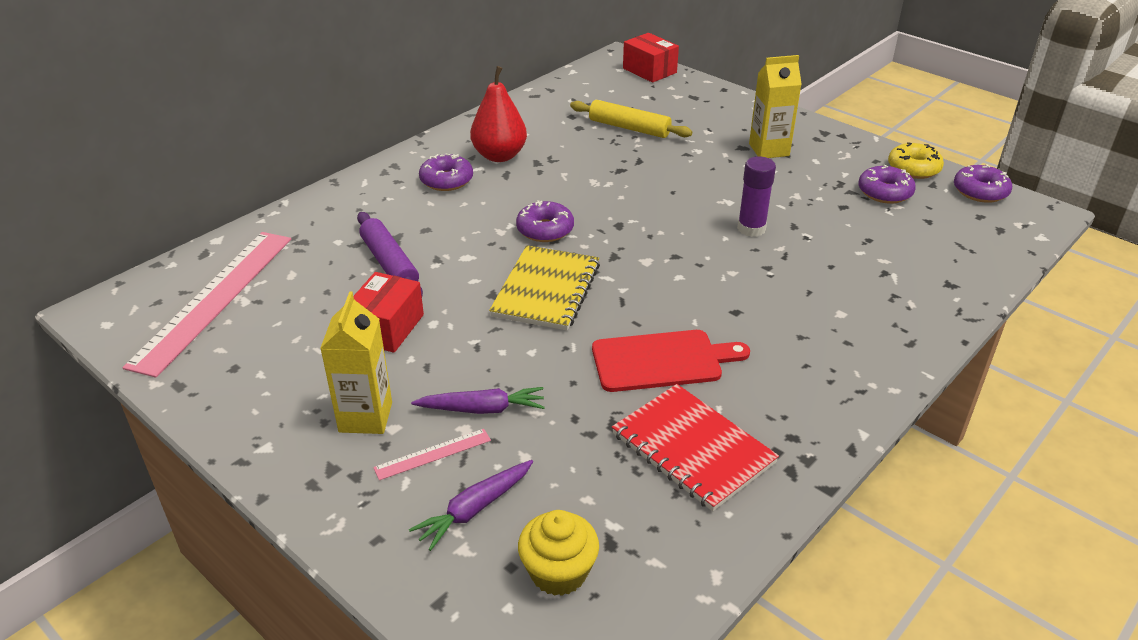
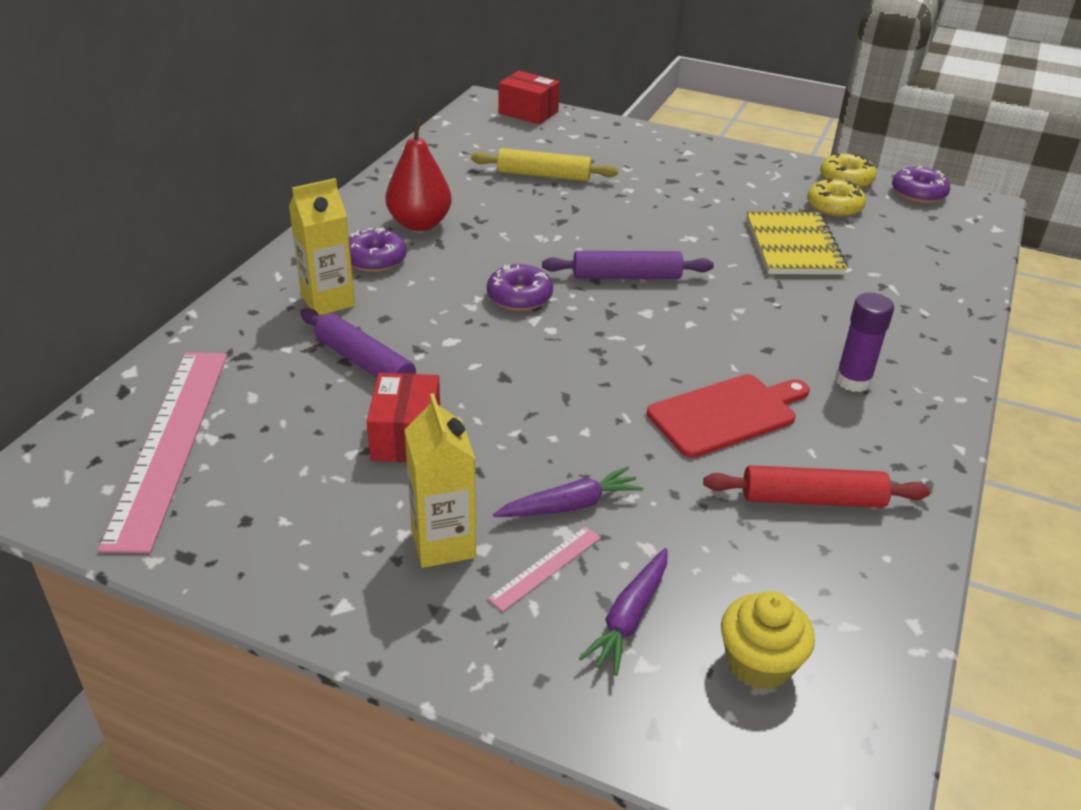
camera: 20 degrees left, 0 degrees up
(546, 290) = (560, 362): yellow notebook -> yellow notebook (793, 246)
(648, 226) = (626, 276): none -> purple rolling pin
(693, 448) = (812, 499): red notebook -> red rolling pin
(751, 229) = (731, 262): purple glue stick -> purple glue stick (853, 381)
(769, 150) = (699, 179): yellow carton -> yellow carton (328, 301)
(884, 192) = (834, 206): purple donut -> yellow donut

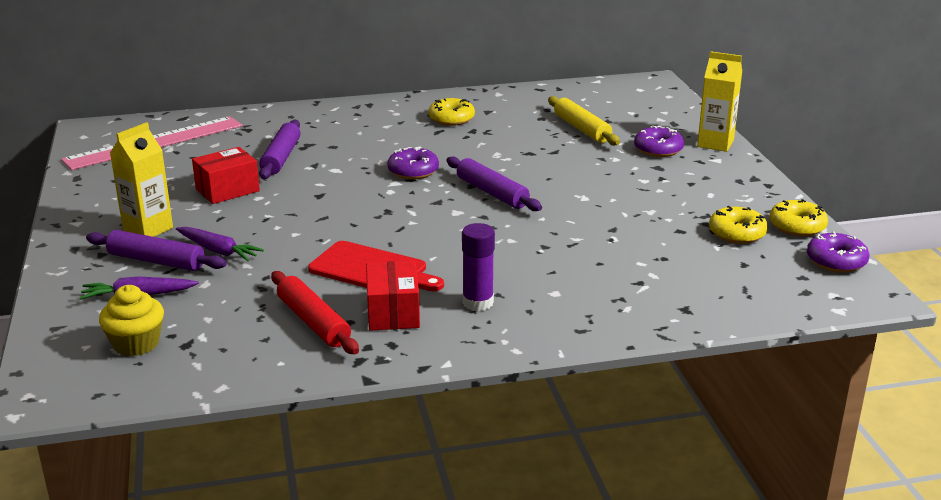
camera: 55 degrees right, 10 degrees down
(328, 301) = (328, 128): yellow carton -> yellow carton (715, 144)
(375, 259) = (390, 123): purple donut -> purple donut (658, 149)
(419, 224) = (451, 119): red pear -> yellow donut
(528, 112) = (664, 96): red box -> red box (393, 312)
(545, 567) = (156, 261): pink ruler -> purple rolling pin
(793, 246) = (638, 234): yellow notebook -> none

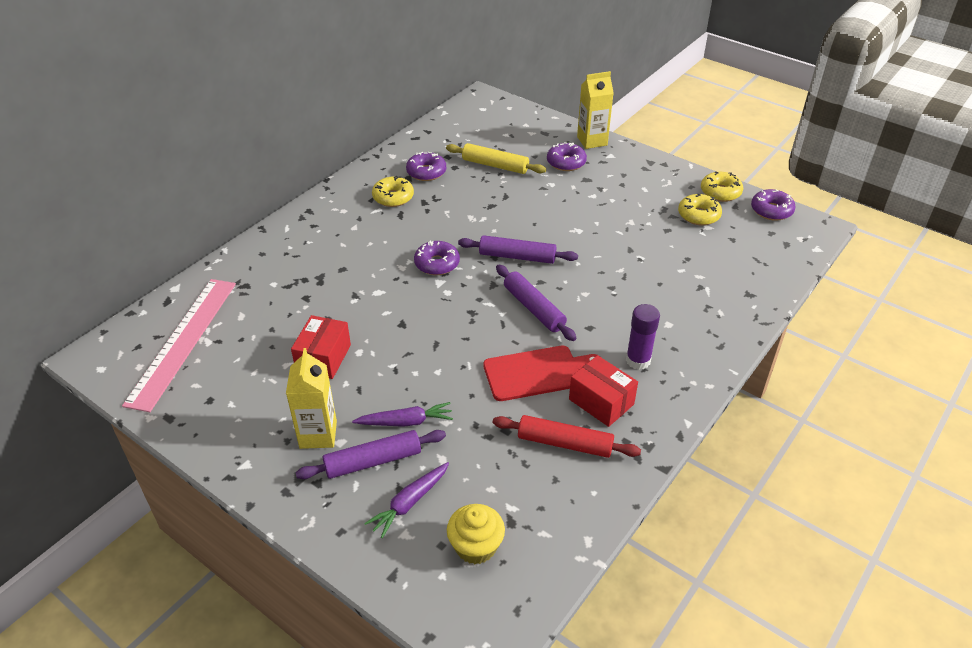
camera: 40 degrees left, 15 degrees up
(281, 157) = (317, 301): purple rolling pin -> purple rolling pin (533, 308)
(509, 113) = (426, 172): none -> purple donut

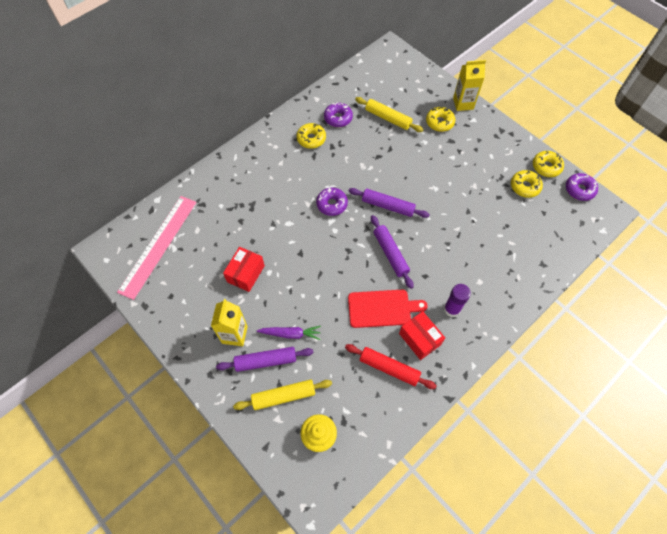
camera: 10 degrees right, 20 degrees up
(409, 503) = (283, 396): purple carrot -> yellow rolling pin
(566, 162) = (439, 122): purple donut -> yellow donut

